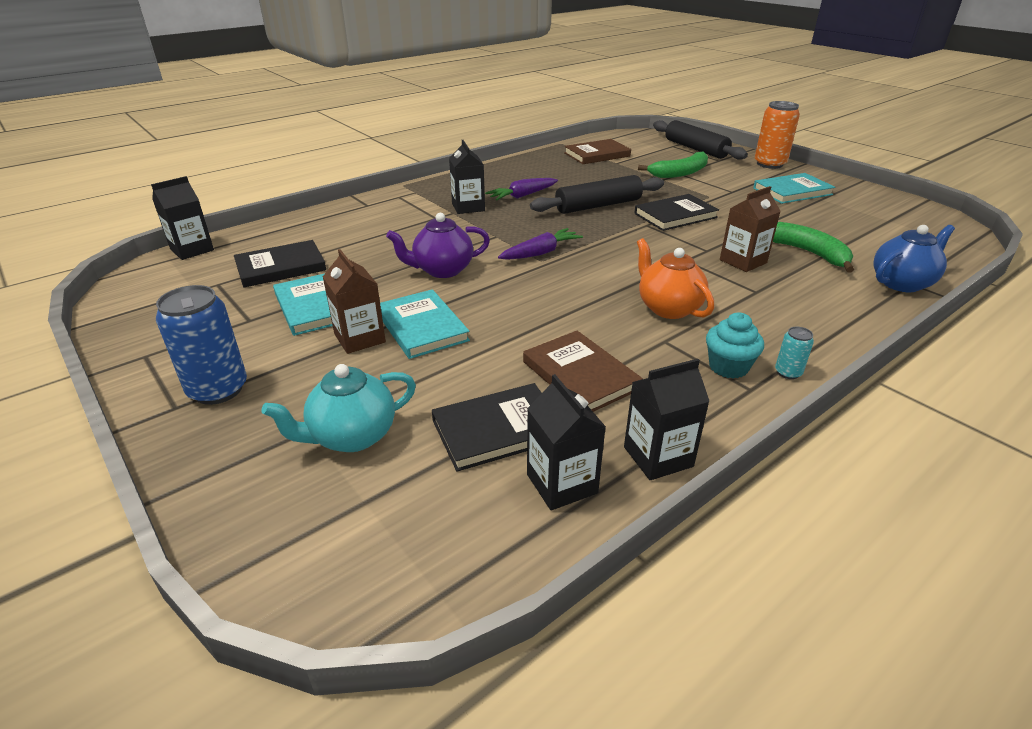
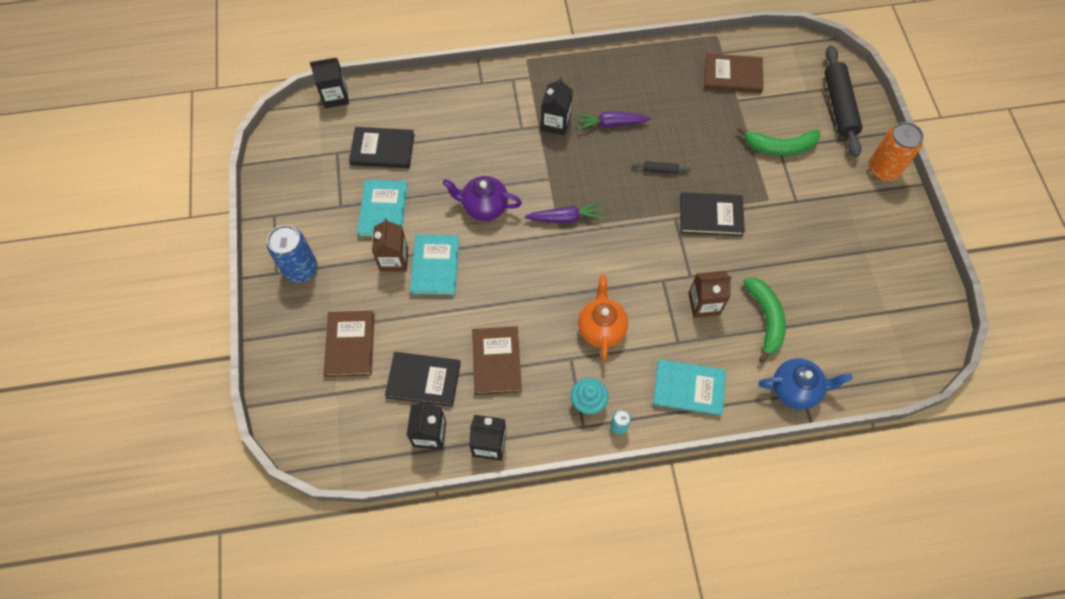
camera: 30 degrees right, 30 degrees up
(352, 436) = (350, 344): turquoise teapot -> brown book
(598, 206) = (660, 170): black rolling pin -> black rolling pin, size x0.42
(792, 191) = (851, 227): turquoise book -> turquoise book (688, 388)

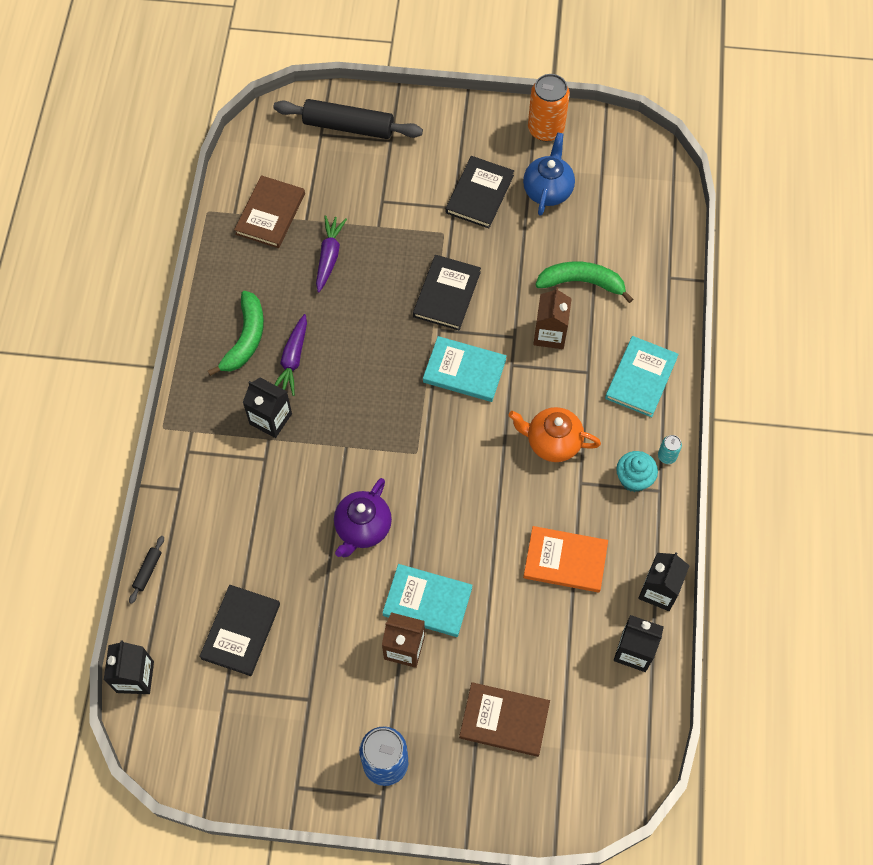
camera: 75 degrees left, 0 degrees up
(383, 210) = (332, 647): turquoise book -> turquoise book (464, 371)
(423, 380) = (569, 644): black book -> black book (479, 194)
(496, 361) = (565, 560): brown book -> orange book
(565, 218) = (405, 443): purple carrot -> purple carrot (329, 256)
(660, 170) = (373, 326): black rolling pin -> black rolling pin (148, 571)
(780, 147) = (381, 200): green banana -> green banana (245, 338)
(795, 389) = (664, 282): blue teapot -> blue teapot (547, 190)
(883, 169) = (440, 116): orange can -> orange can (545, 129)

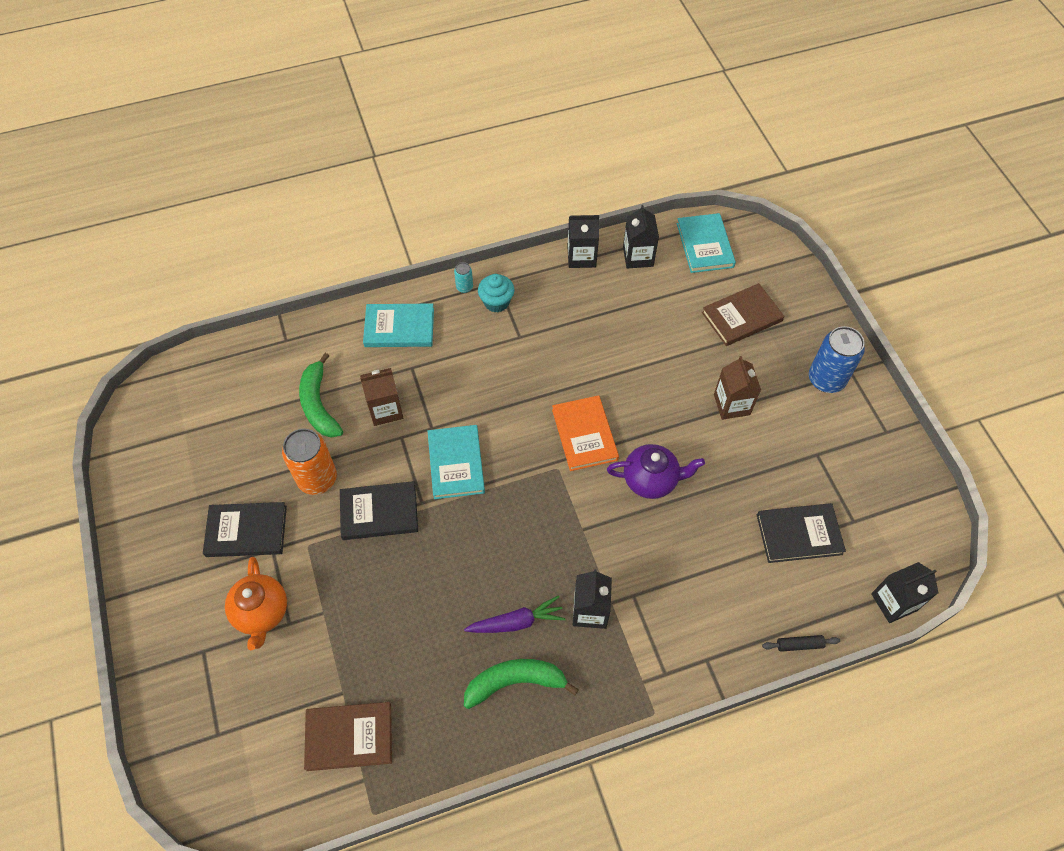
camera: 115 degrees left, 5 degrees down
(329, 256) = (380, 645): purple carrot -> none
(348, 126) = (197, 707): black rolling pin -> none
(427, 601) = (684, 404): turquoise book -> turquoise book (704, 245)
(504, 720) = (741, 317): brown book -> brown book turned 75 degrees clockwise
(545, 129) = (141, 501): orange can -> orange can (317, 479)
(547, 190) = (220, 471): blue teapot -> none
(552, 442) = (493, 369): orange teapot -> orange teapot (262, 613)
(565, 560) = (593, 323): orange book -> orange book (584, 435)

